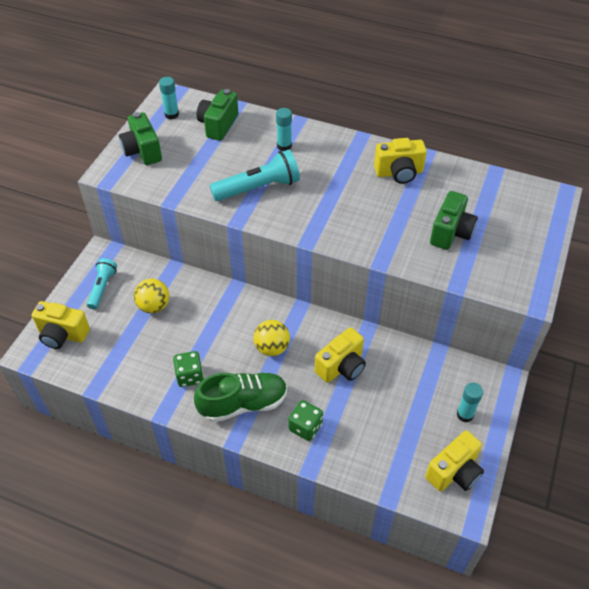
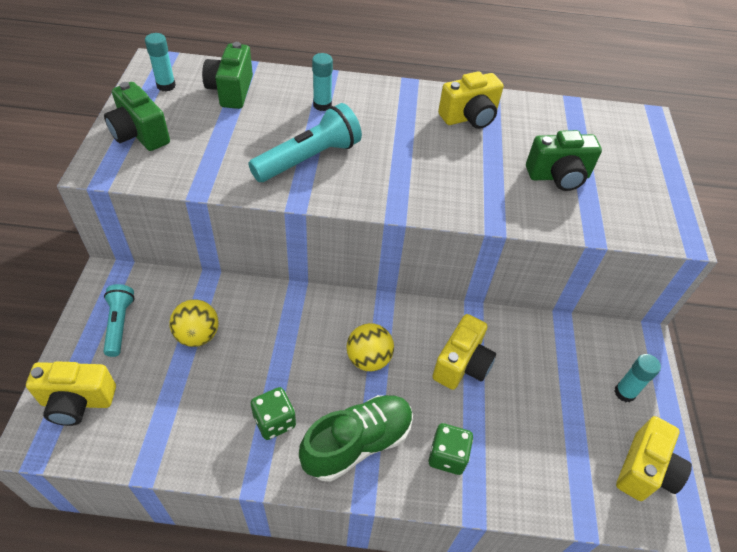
camera: 20 degrees left, 0 degrees up
(451, 233) = (558, 176): green camera -> green camera turned 75 degrees clockwise

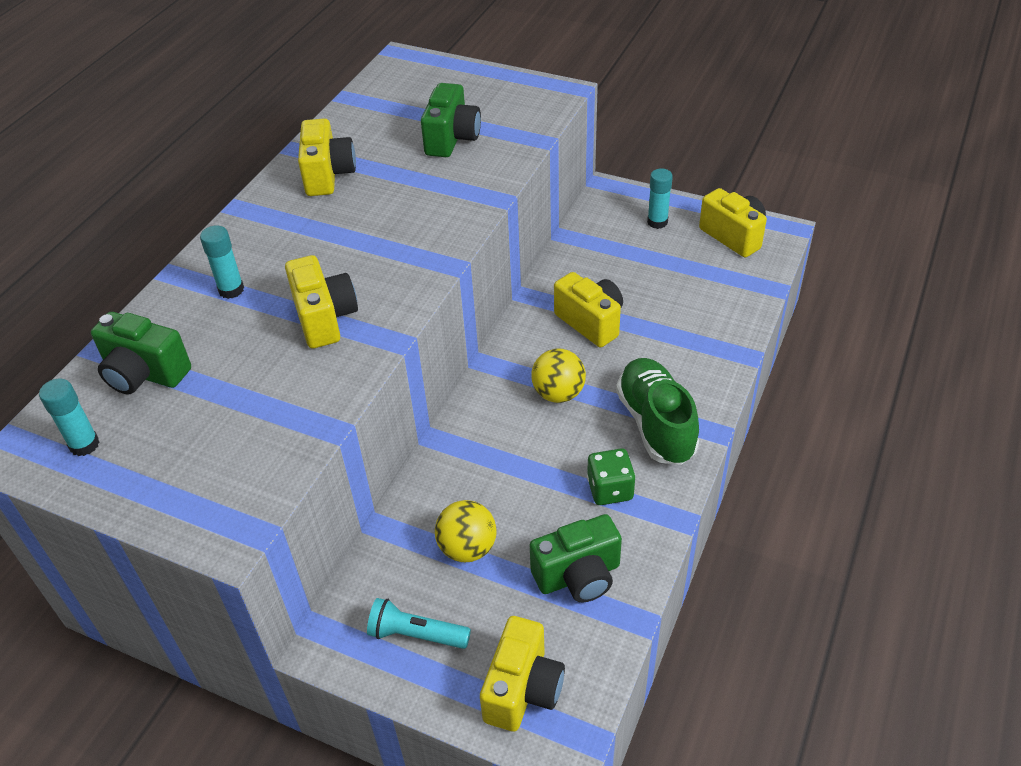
camera: 65 degrees left, 5 degrees down
(140, 134) = (181, 483): green camera -> green camera (578, 576)
(309, 158) = (325, 318): turquoise flashlight -> yellow camera
(447, 456) = (687, 359): green dice -> none

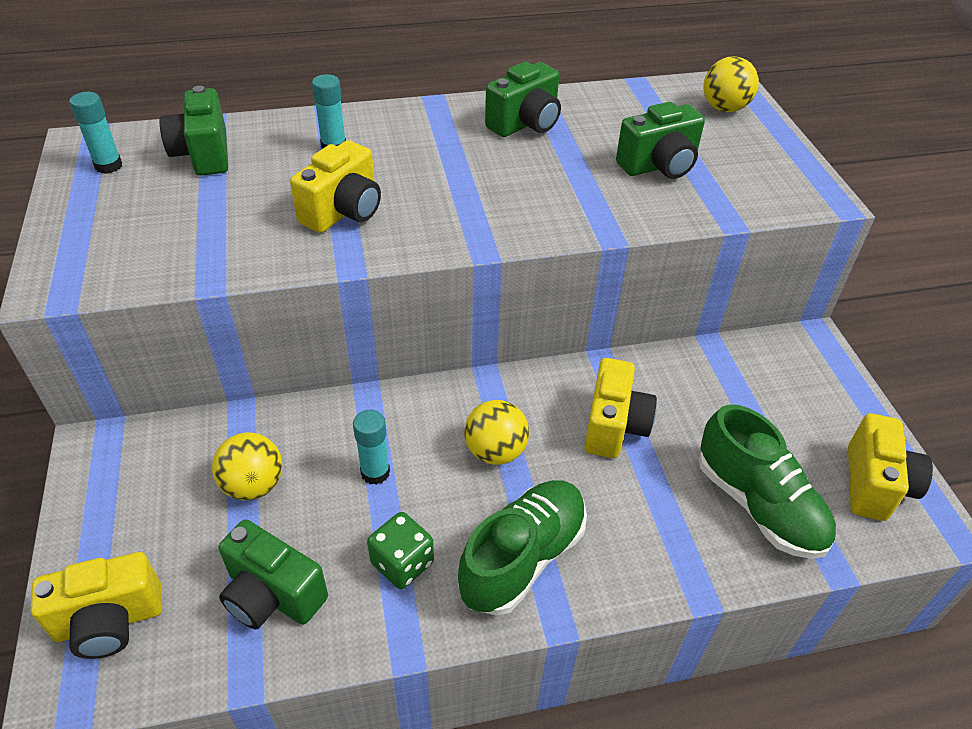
camera: 50 degrees right, 0 degrees up
(328, 175) = (525, 124): yellow camera -> green camera
(416, 634) = (134, 501): turquoise flashlight -> none
(424, 77) = (724, 108): none -> yellow ball
(657, 222) = (815, 405): turquoise glue stick -> turquoise glue stick (375, 472)
(707, 293) = (758, 505): none -> green shoe

